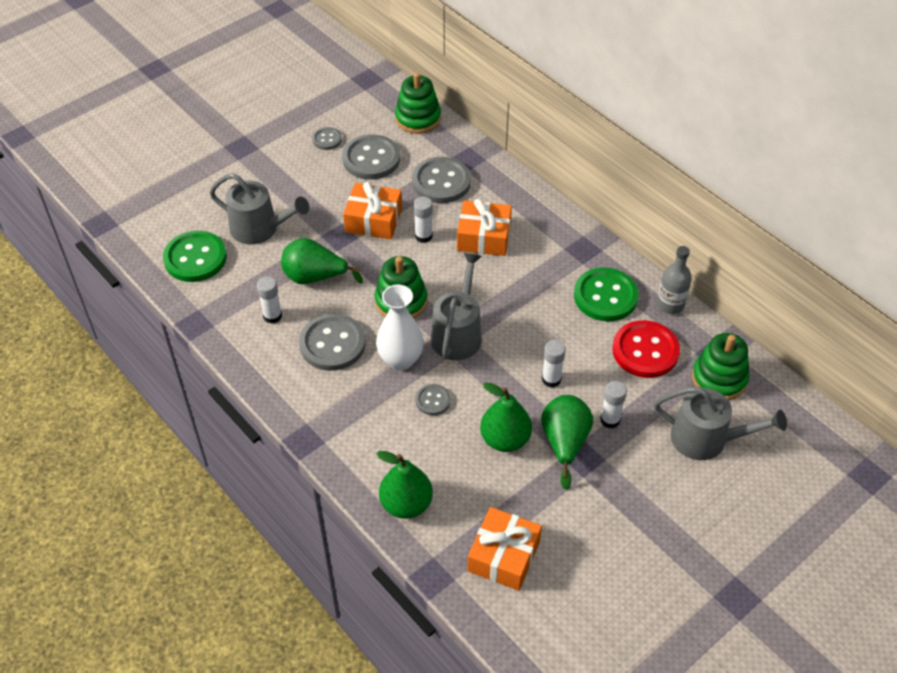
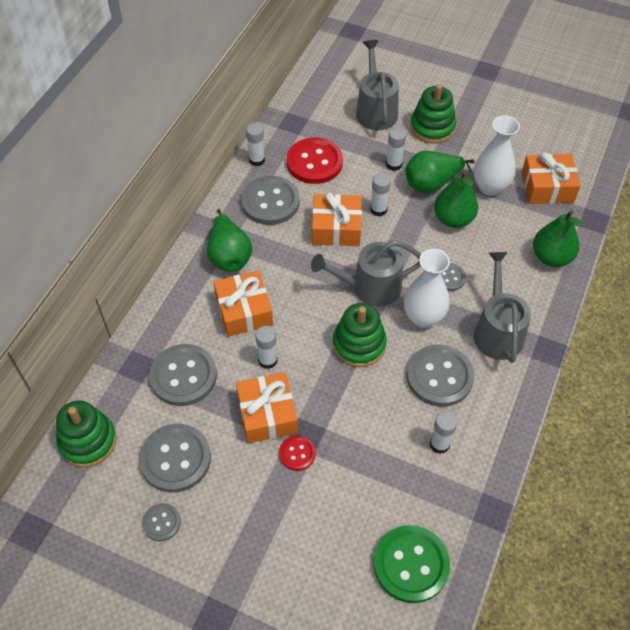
camera: 115 degrees left, 5 degrees up
(259, 229) = (335, 520): grey watering can -> grey watering can (497, 331)
(315, 277) = (371, 431): green pear -> green pear (229, 255)
(327, 226) = (297, 453): none -> red button
(532, 497) = (490, 187): none -> white vase
(544, 335) = (336, 228): none -> orange gift
(605, 296) = (270, 202): green button -> grey button
(670, 304) = (257, 160): grey bottle -> white glue stick
(719, 378) = (316, 116): green stacking toy -> green stacking toy (432, 127)

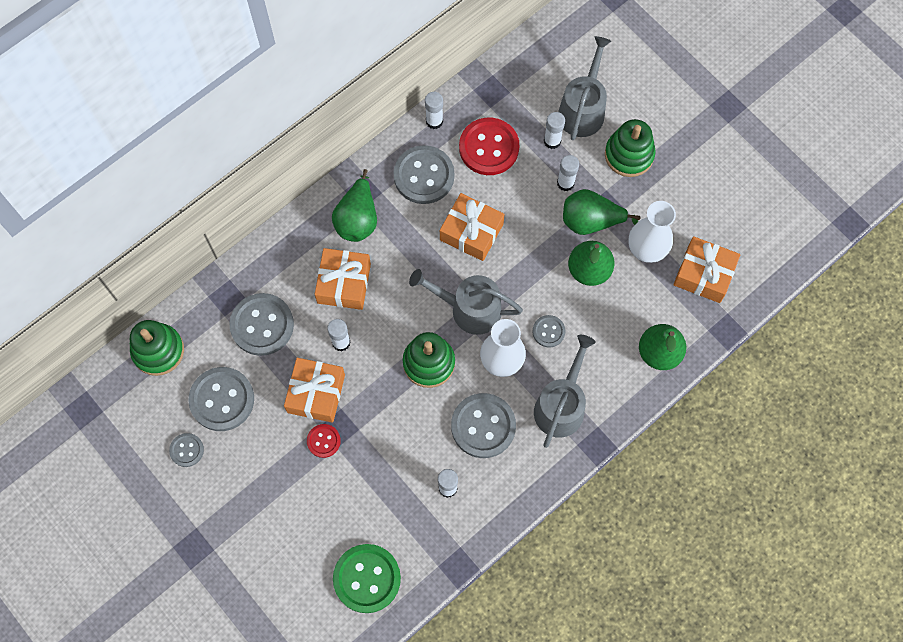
camera: 25 degrees right, 15 degrees up
(378, 210) = (522, 229): white glue stick -> white glue stick (552, 141)

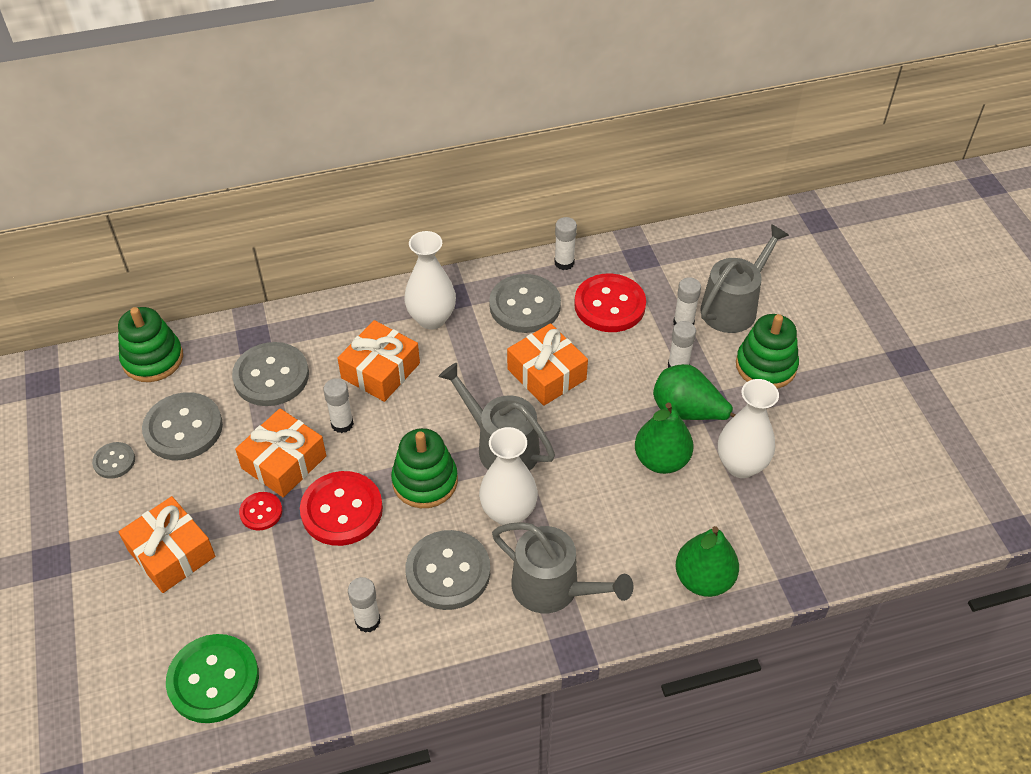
camera: 25 degrees right, 20 degrees down
(357, 219) = (431, 319): green pear -> white vase
(381, 413) = (342, 510): none -> red button
(548, 331) = (580, 504): grey button -> none
(561, 406) = (553, 588): grey watering can -> grey watering can turned 75 degrees clockwise
(704, 274) = (800, 517): orange gift -> orange gift (171, 553)

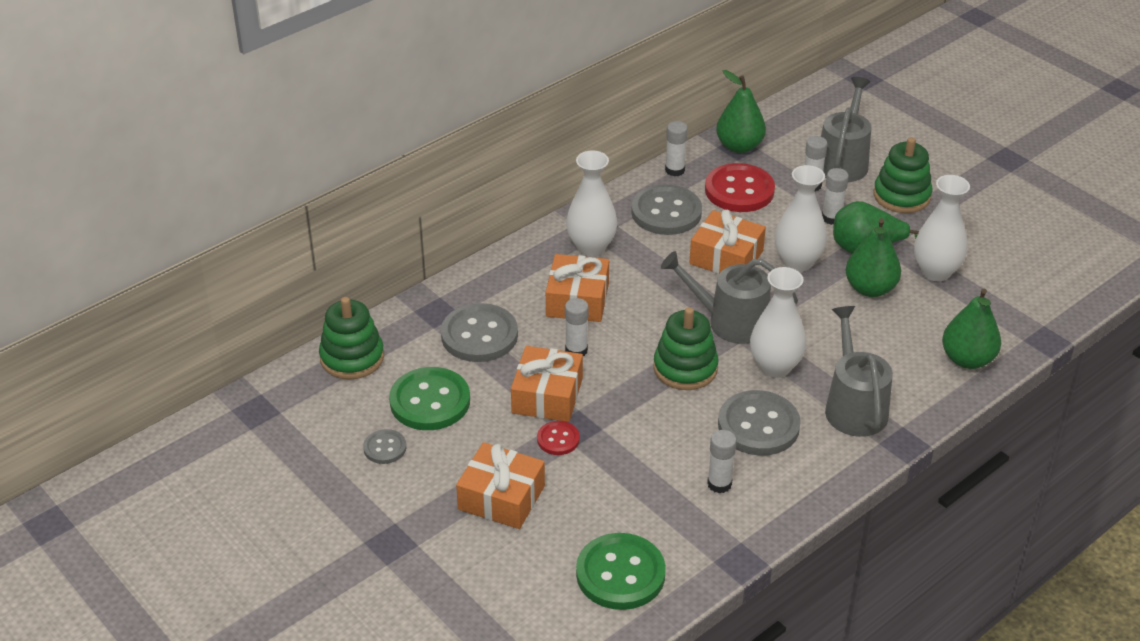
camera: 25 degrees left, 10 degrees down
(183, 428) = (430, 401): grey button -> green button
(342, 510) = (630, 413): red button -> none
(553, 588) = (854, 407): grey watering can -> grey watering can turned 105 degrees counterclockwise
(611, 404) = (797, 262): none -> white vase
(643, 257) = (739, 146): none -> green pear

